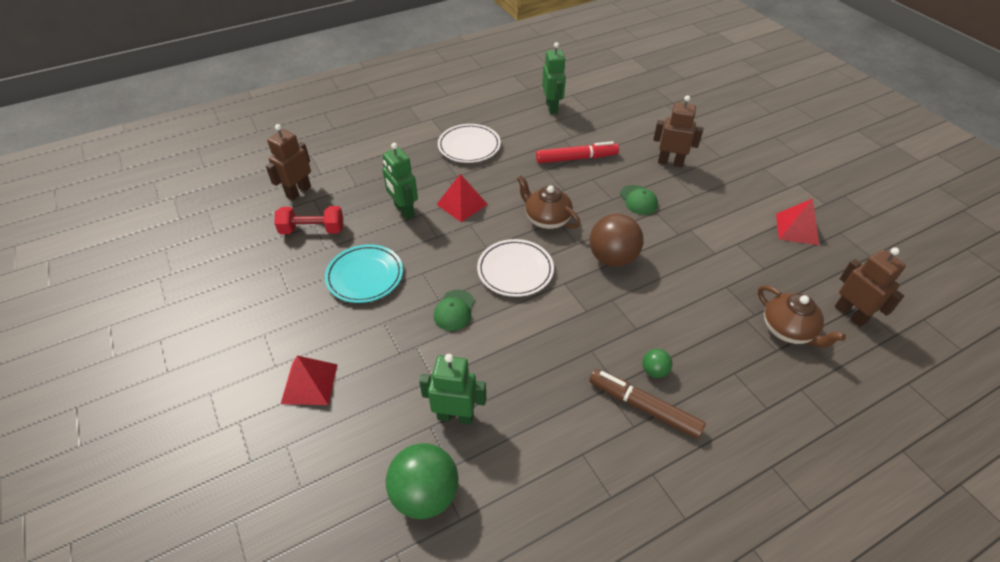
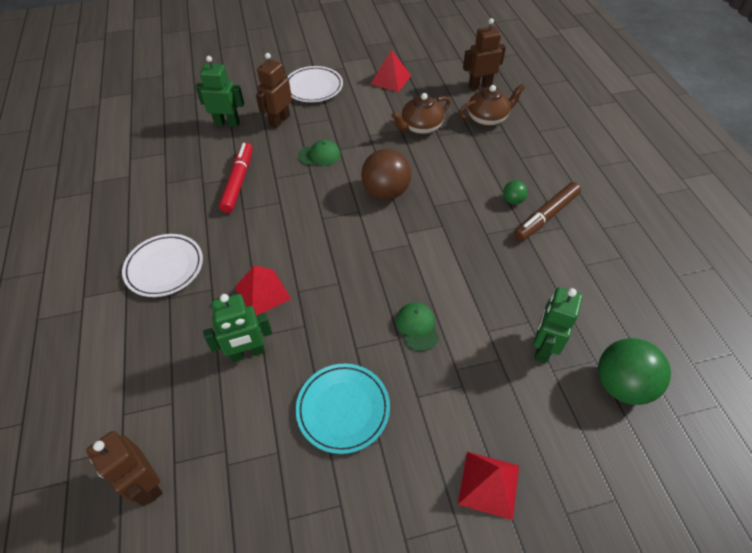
camera: 75 degrees left, 5 degrees up
(312, 230) = (237, 467): red dumbbell -> none
(454, 310) = (417, 327): green cap -> green cap turned 135 degrees counterclockwise
(515, 270) = (378, 266): white plate -> white plate (313, 87)
(546, 219) = (317, 226): brown teapot -> brown teapot (420, 128)
(552, 107) = (141, 180): green robot -> green robot (227, 123)

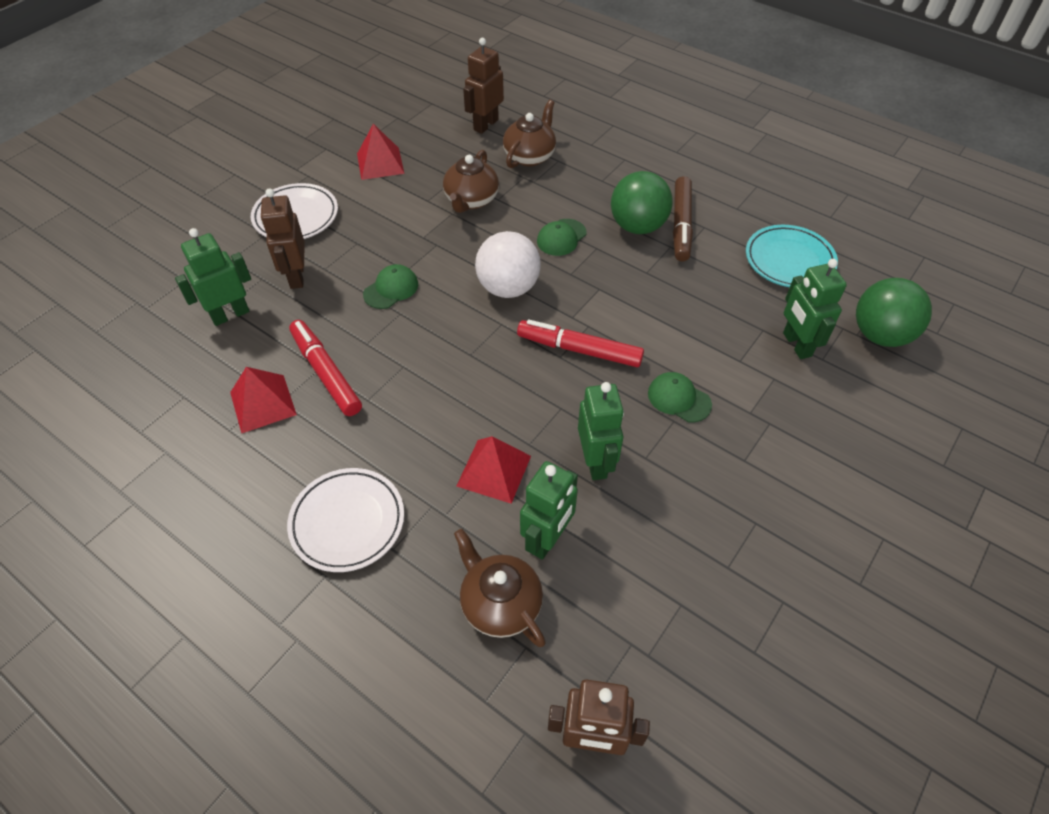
camera: 40 degrees left, 0 degrees up
(185, 369) = (500, 604): none -> brown teapot
(323, 329) = (596, 462): none -> green robot
(343, 409) = (695, 520): turquoise plate -> turquoise plate (789, 260)
(386, 192) = (508, 288): brown ball -> white ball
(387, 255) = (579, 350): none -> red marker
(452, 180) = (561, 237): none -> green cap
(489, 484) = (872, 488): red pyramid -> red pyramid (263, 403)
(513, 200) = (637, 226): green ball -> green ball, size x2.09

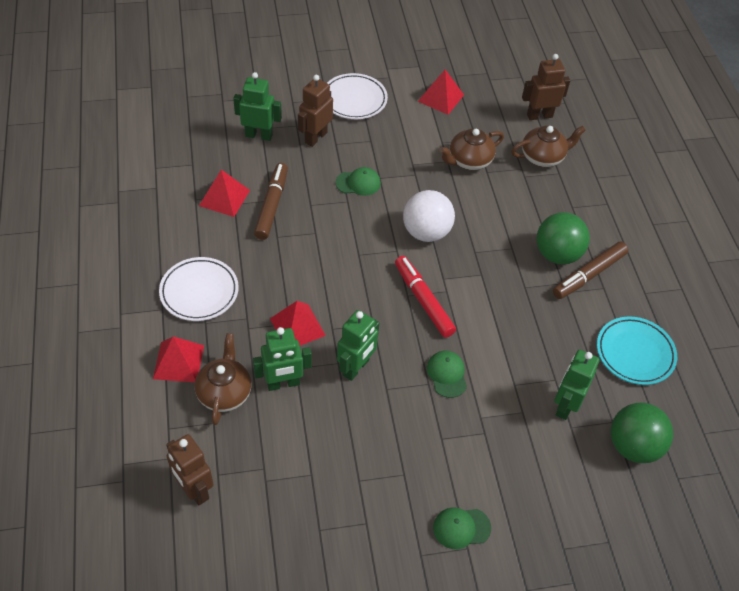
camera: 40 degrees right, 0 degrees up
(326, 373) = (271, 205): red marker -> brown marker
(411, 617) = (178, 362): none -> red pyramid
(561, 237) = (497, 225): green cap -> green cap (461, 528)

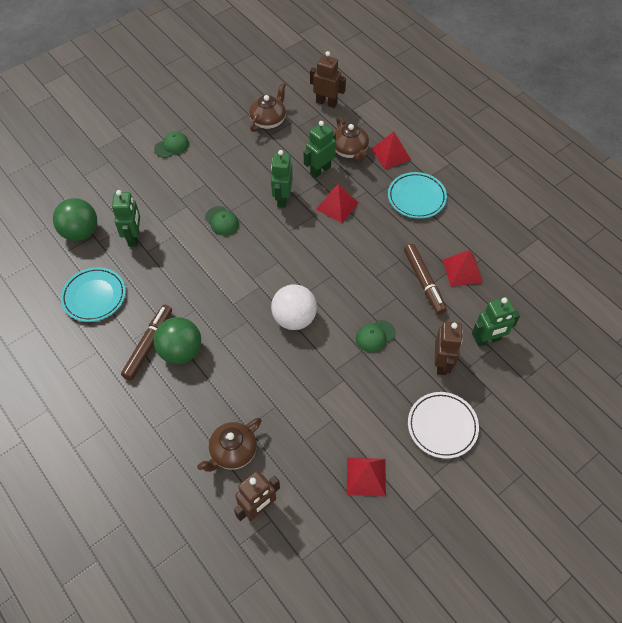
camera: 155 degrees right, 5 degrees up
(199, 292) = (416, 197): white plate -> turquoise plate
(423, 300) = (265, 263): red marker -> none
(469, 161) = (298, 410): brown teapot -> brown teapot (268, 120)

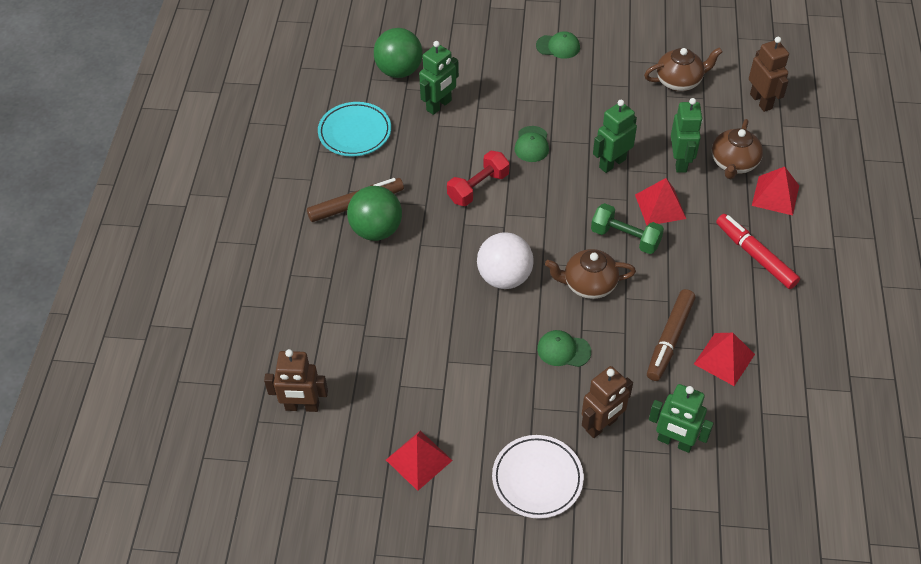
camera: 45 degrees right, 5 degrees down
(217, 273) = (478, 187): none -> red dumbbell
(233, 452) = (330, 345): brown teapot -> brown teapot (588, 284)
(320, 170) = (680, 162): green robot -> green robot turned 90 degrees clockwise
(338, 240) = (625, 238): none -> green dumbbell
(416, 197) = (755, 256): turquoise plate -> red marker

